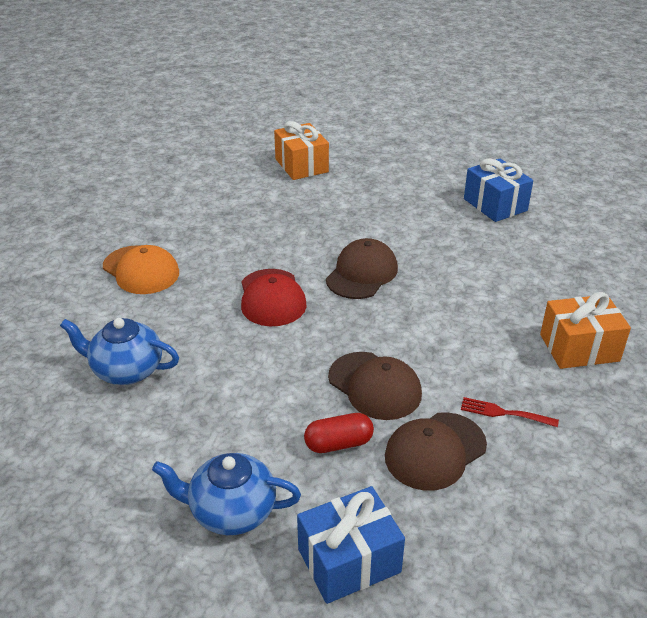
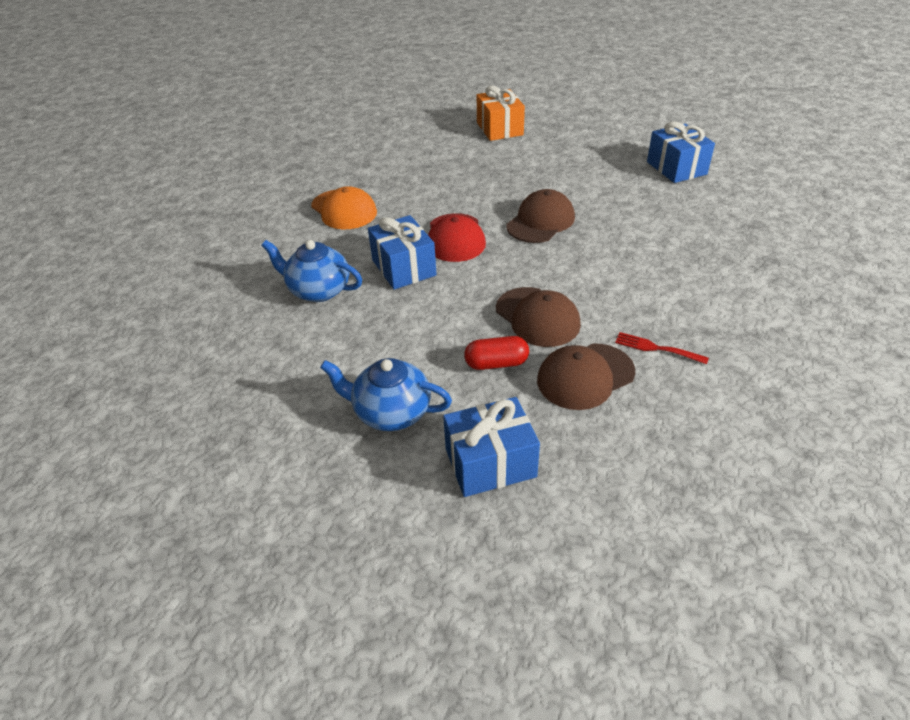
camera: 10 degrees right, 5 degrees up
(219, 337) = (403, 268): none -> blue gift
(579, 348) = (739, 296): orange gift -> none

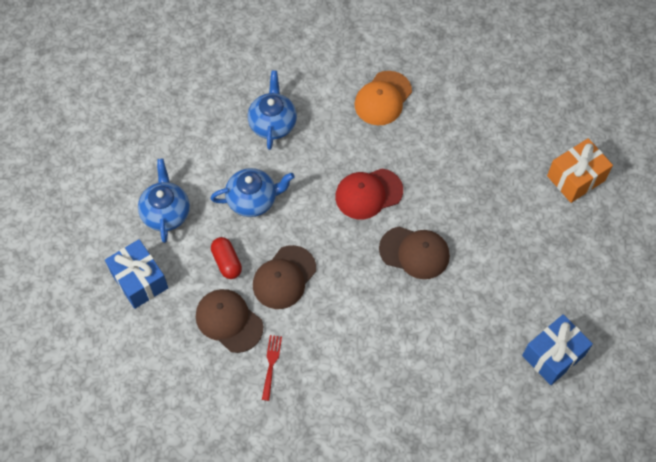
camera: 70 degrees right, 20 degrees up
(403, 268) = (317, 170): blue gift -> none
(416, 324) = (253, 200): none -> blue teapot

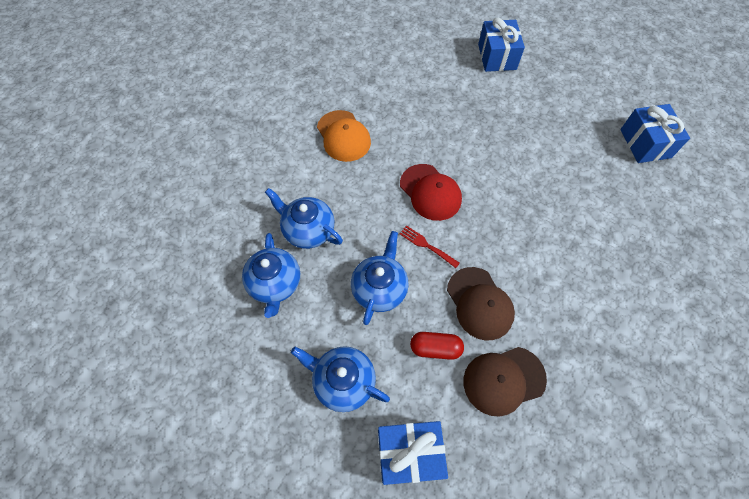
camera: 60 degrees left, 0 degrees up
(213, 128) = (275, 284): none -> blue teapot
(271, 365) = (570, 363): red fork -> red fork (427, 246)
(368, 194) = (430, 192): red cap -> red cap turned 45 degrees counterclockwise
(414, 252) = (507, 187): brown cap -> none
(576, 178) = (497, 57): orange gift -> blue gift

